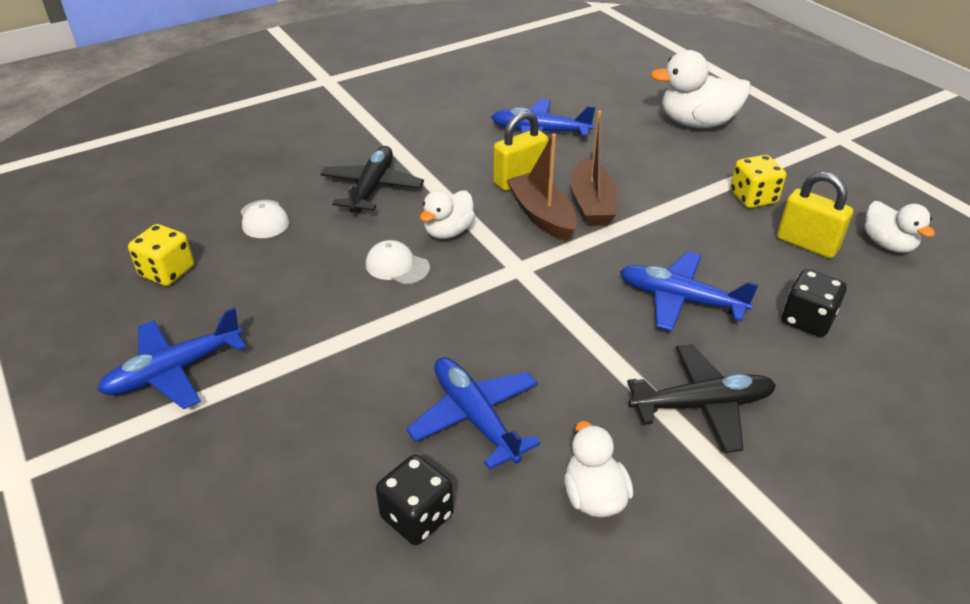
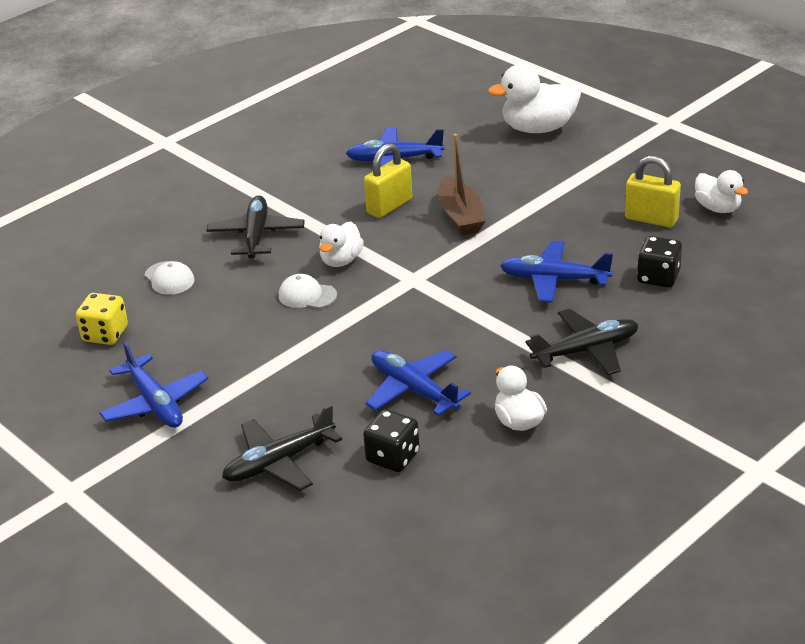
camera: 10 degrees left, 5 degrees down
(174, 371) = (155, 403): blue plane -> blue plane turned 75 degrees counterclockwise
(274, 490) = (279, 462): none -> black plane
(542, 216) = (419, 234): brown boat -> none
(753, 197) = (600, 188): yellow dice -> none

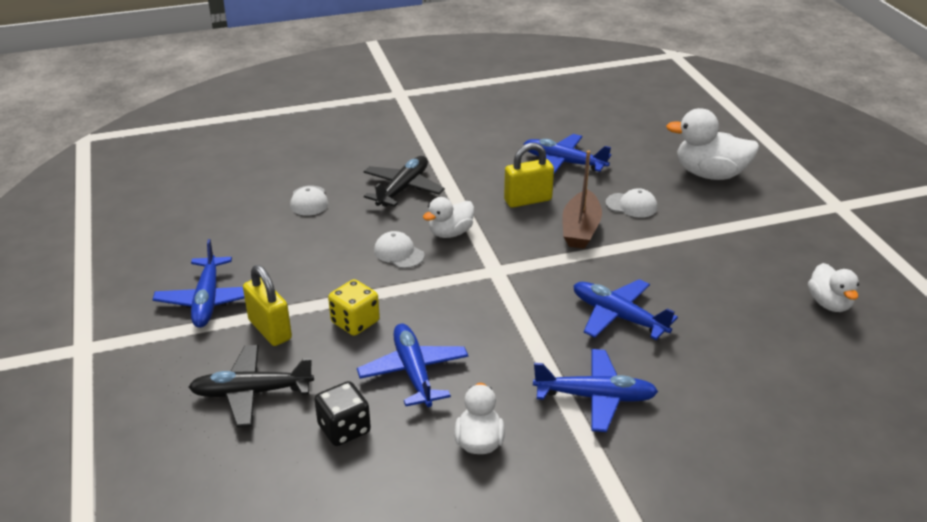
camera: 25 degrees right, 0 degrees up
(105, 334) = (224, 229): yellow dice -> yellow dice (355, 322)
(490, 179) = (631, 205): none -> white cap
(586, 350) = (595, 397): black plane -> blue plane
(651, 219) = (754, 291): yellow padlock -> yellow padlock (270, 329)
(658, 277) = (719, 351): black dice -> none

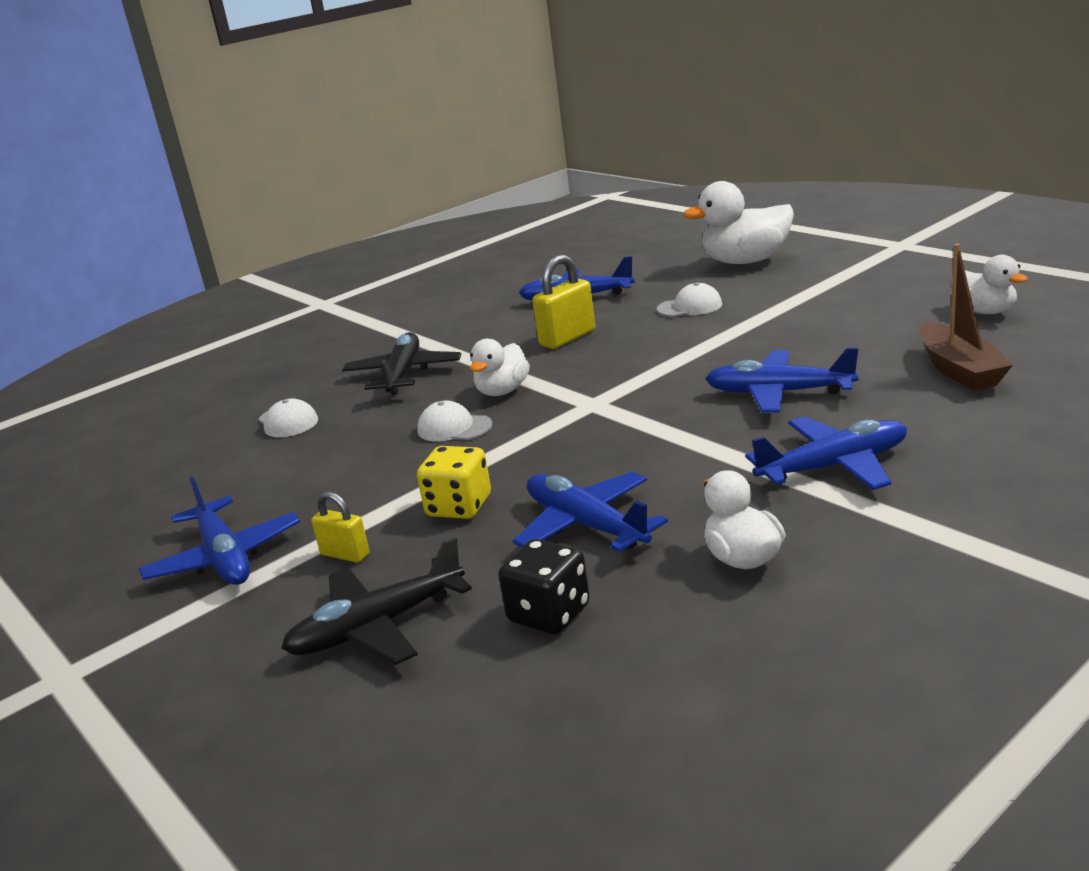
camera: 20 degrees left, 10 degrees down
(270, 329) = (345, 554): yellow padlock -> yellow padlock, size x0.61
(580, 229) = (654, 341): brown boat -> brown boat (959, 370)

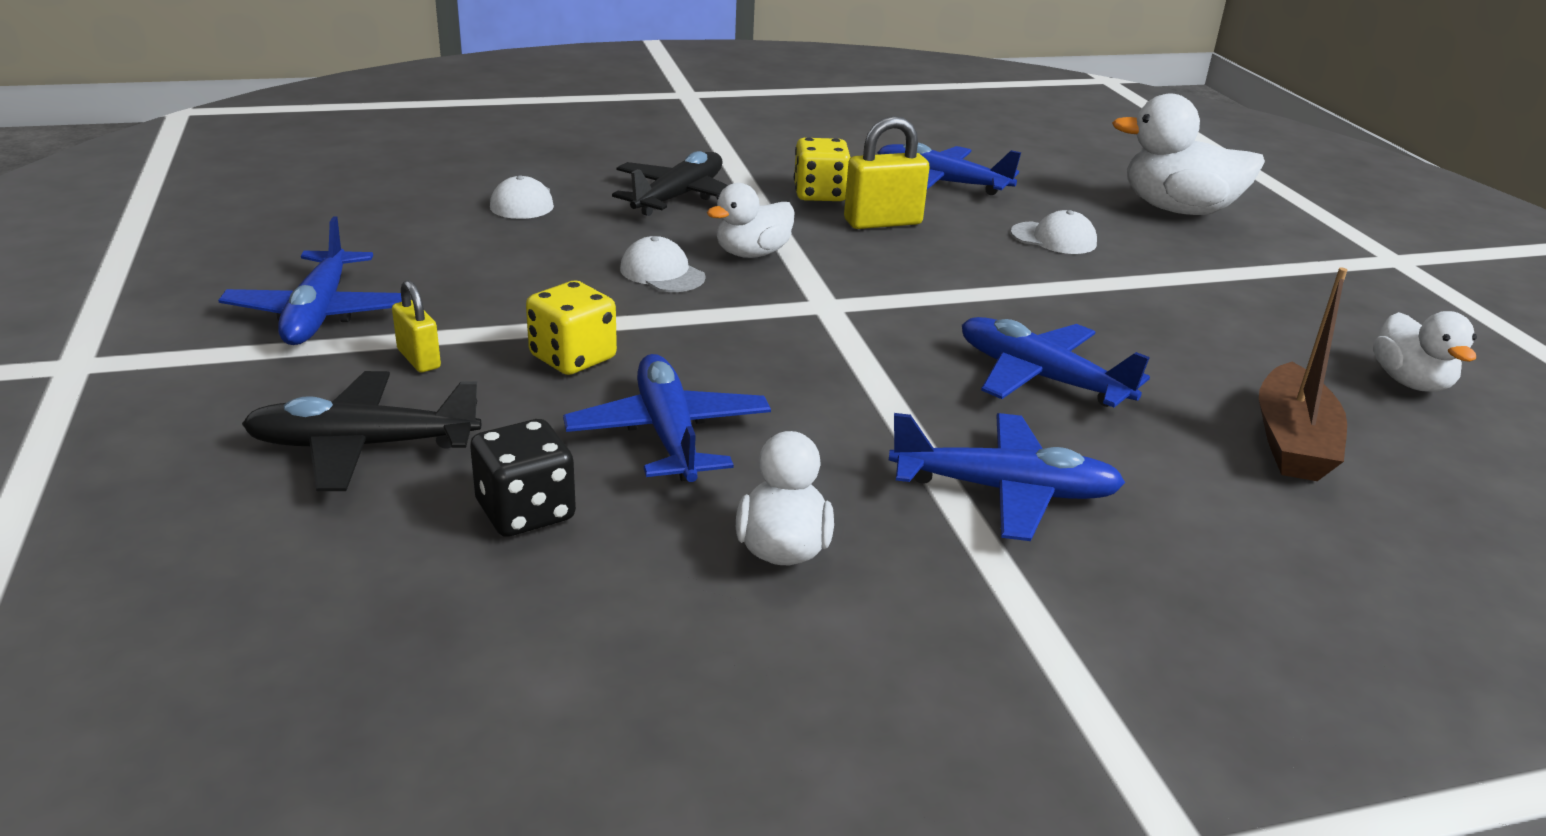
camera: 20 degrees right, 5 degrees up
(502, 336) = (820, 194): none -> yellow dice

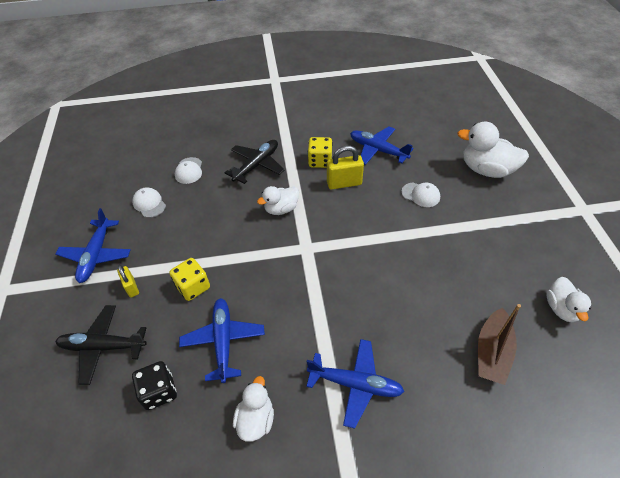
camera: 10 degrees right, 20 degrees up
(662, 273) = (240, 224): white cap -> white cap (149, 204)
(1040, 378) = (389, 303): blue plane -> none

